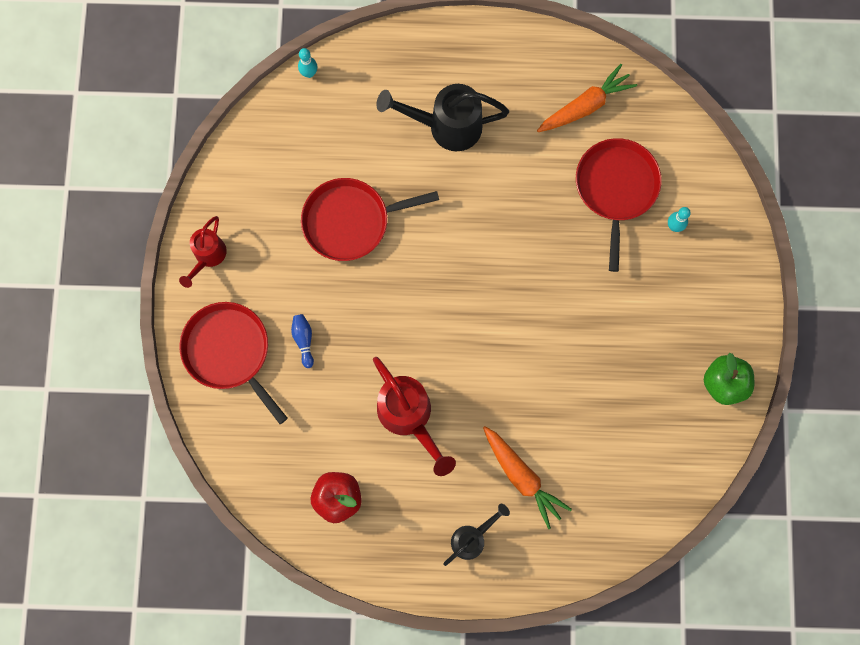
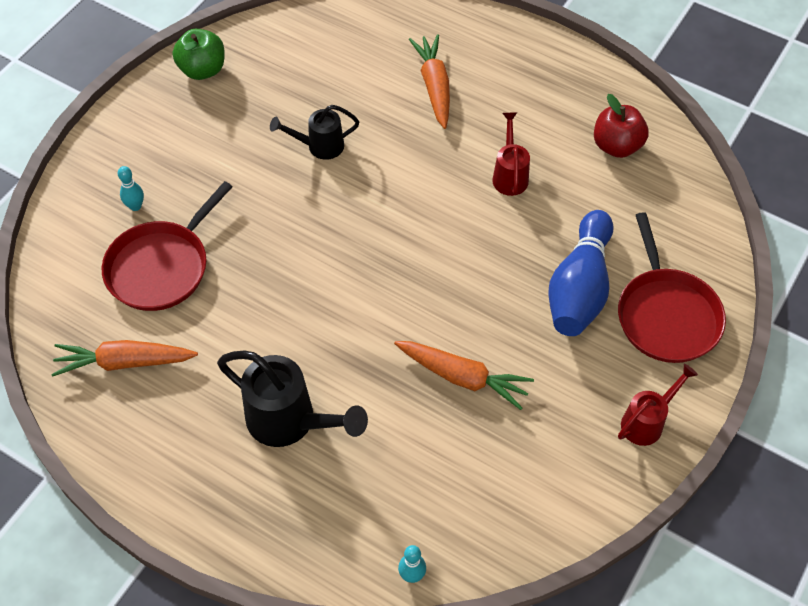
camera: 150 degrees left, 20 degrees down
(304, 340) = (579, 288): blue bowling pin -> blue bowling pin, size x2.43
(351, 221) = (462, 377): red pan -> orange carrot
(409, 417) = (509, 175): red watering can -> red watering can, size x0.60
(472, 538) = (508, 66): black watering can -> black watering can (319, 146)

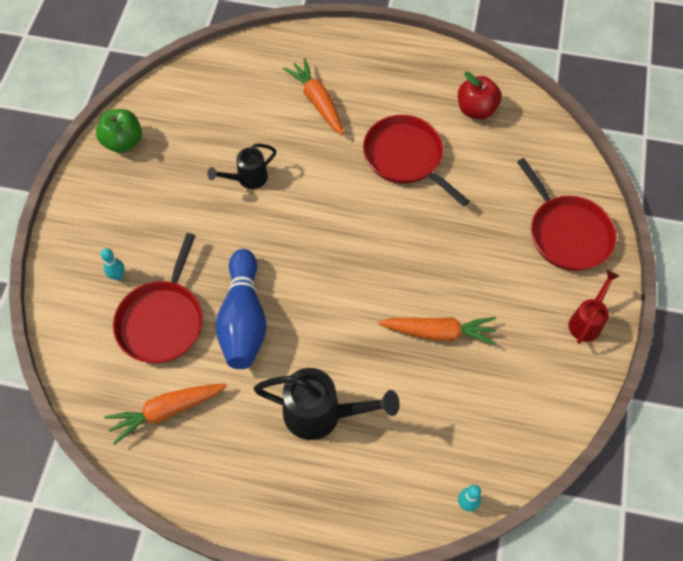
camera: 20 degrees left, 5 degrees up
(509, 175) = (406, 157): red watering can -> red pan
(579, 288) = (495, 232): blue bowling pin -> blue bowling pin (243, 319)

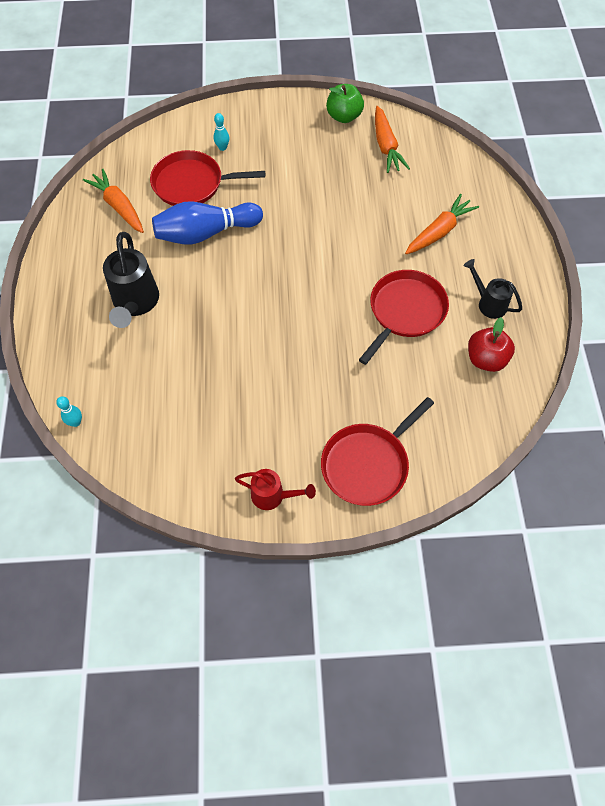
camera: 75 degrees right, 0 degrees up
(247, 179) = (338, 203): black watering can -> black watering can (488, 303)
(438, 332) = (229, 372): orange carrot -> orange carrot (386, 146)

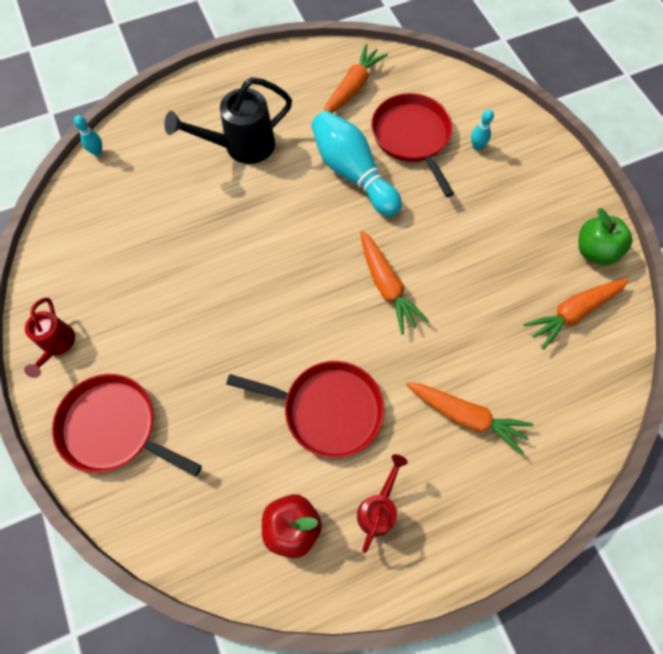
camera: 70 degrees right, 5 degrees up
(206, 233) = (353, 173): blue bowling pin -> turquoise bowling pin
(318, 244) = (386, 285): none -> orange carrot
(488, 303) = (378, 508): black watering can -> red watering can

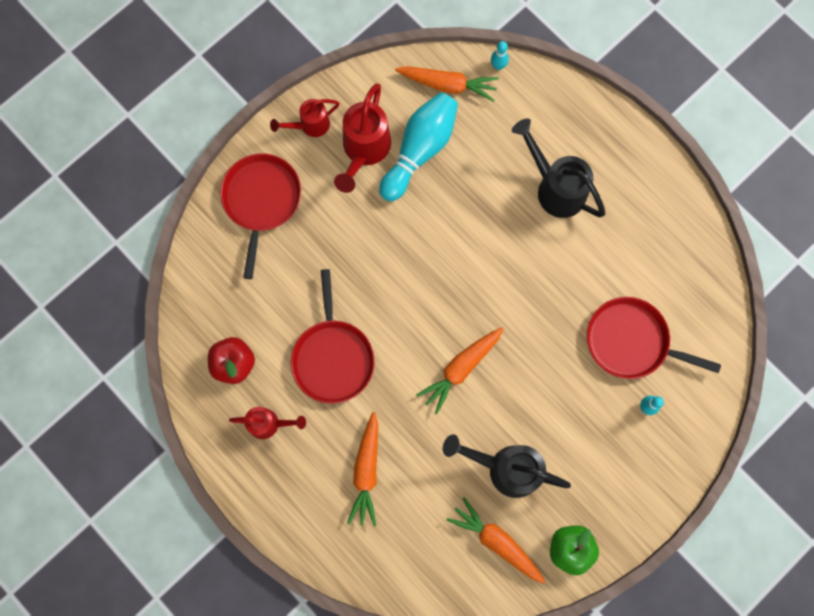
camera: 70 degrees right, 10 degrees up
(115, 300) = (364, 151): none -> red watering can
(352, 88) = (667, 264): orange carrot -> orange carrot (447, 85)
(353, 173) = (566, 299): turquoise bowling pin -> turquoise bowling pin (419, 151)
(412, 137) = (631, 341): red pan -> red pan turned 120 degrees counterclockwise
(501, 280) = (505, 468): none -> black watering can

